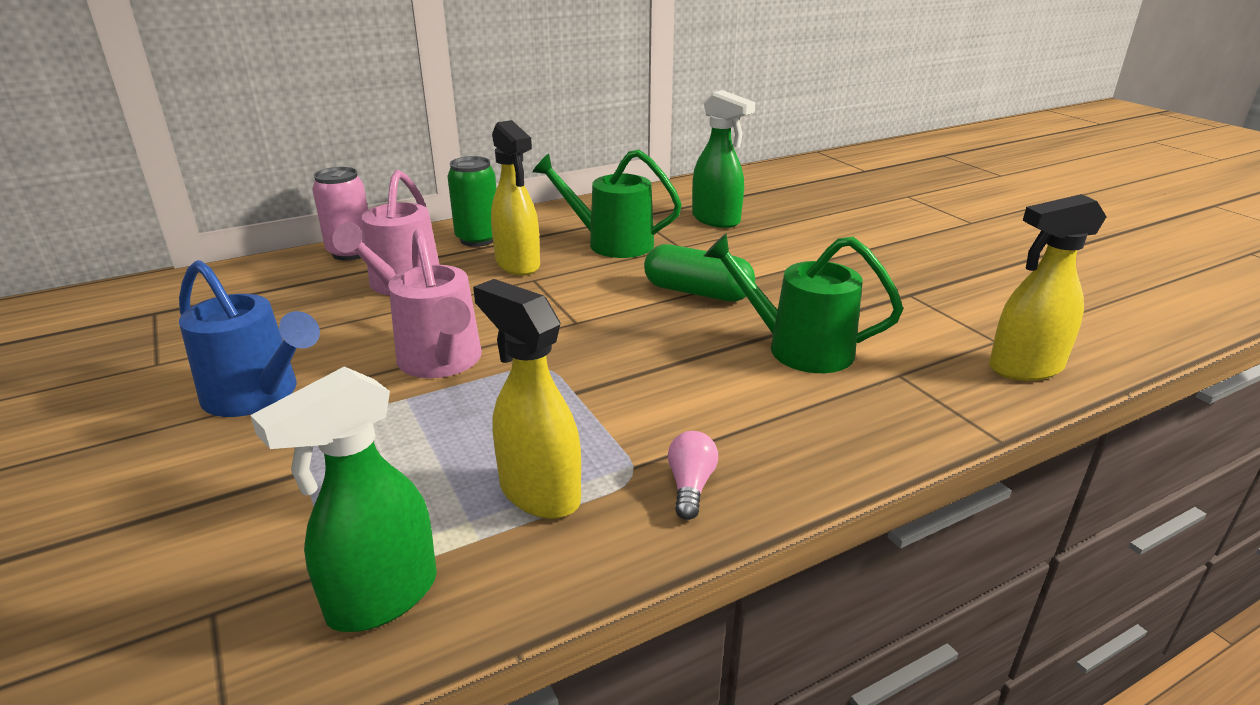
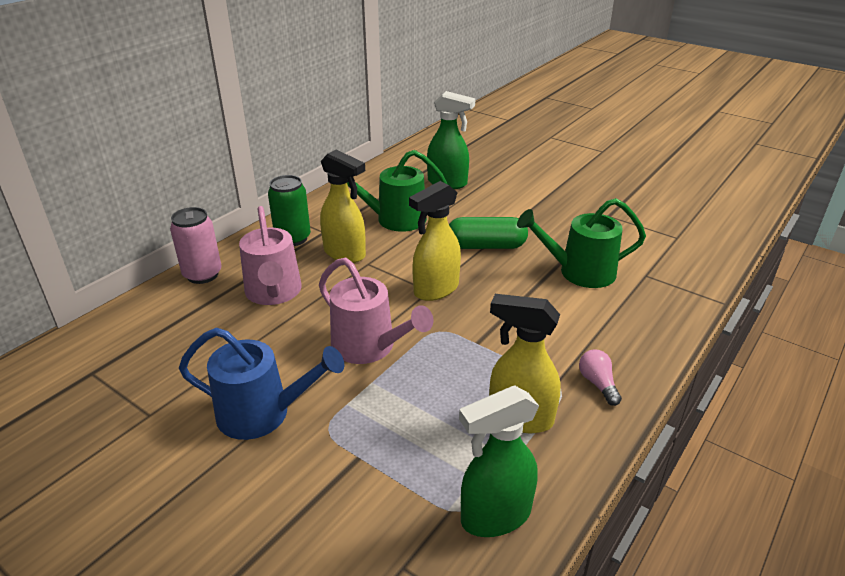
camera: 25 degrees left, 5 degrees up
(381, 598) = (495, 516): green spray bottle -> green spray bottle turned 45 degrees clockwise
(1024, 368) = (703, 252): yellow spray bottle -> yellow spray bottle (435, 290)

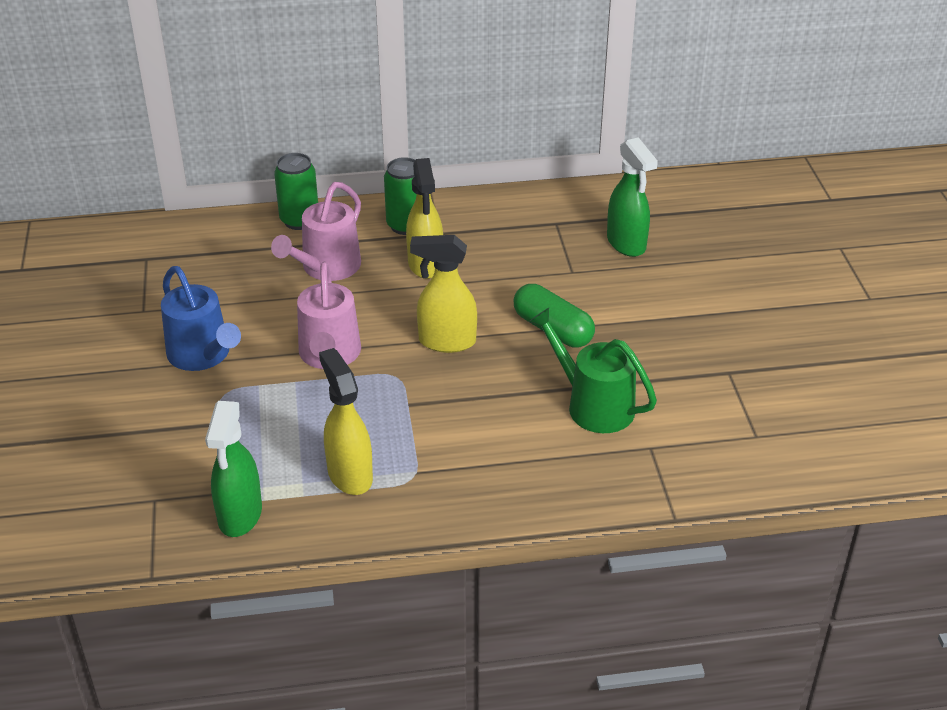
camera: 45 degrees right, 5 degrees up
(202, 275) = (299, 220): pink can -> green can
(394, 219) = (516, 255): green watering can -> none
(495, 516) = (240, 516): green spray bottle -> green spray bottle turned 105 degrees counterclockwise
(598, 384) = (443, 495): pink light bulb -> none

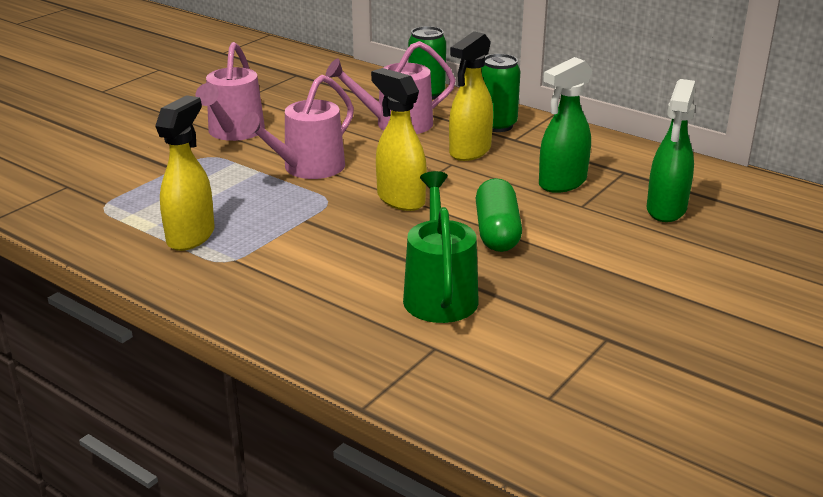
camera: 45 degrees right, 10 degrees down
(202, 355) = (234, 132): blue watering can -> pink watering can
(240, 516) = (90, 220): green spray bottle -> green spray bottle (562, 183)

